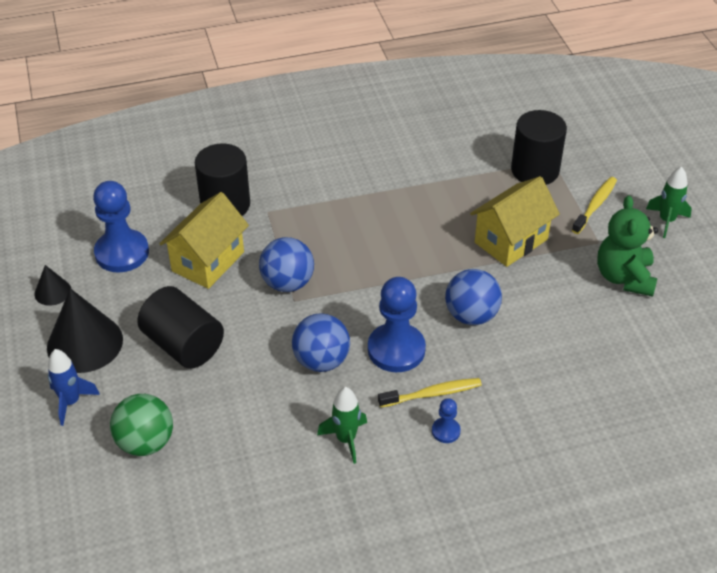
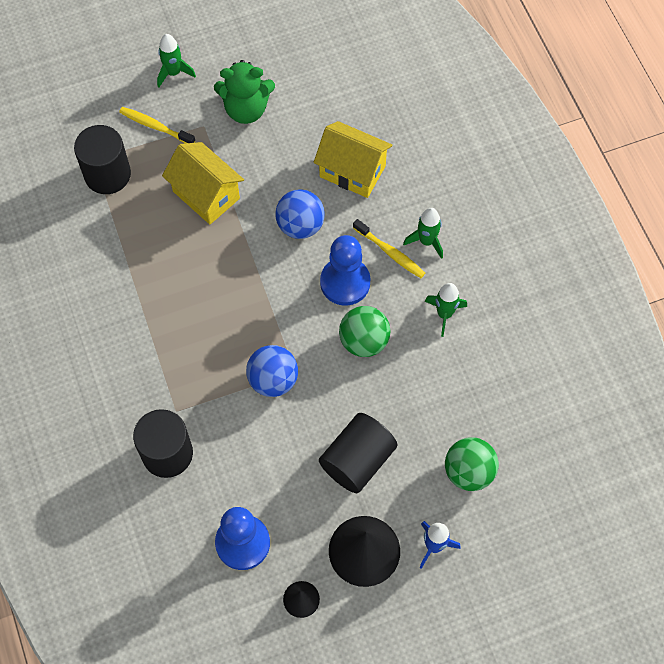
camera: 95 degrees left, 20 degrees up
(208, 261) = (249, 456): yellow house -> yellow house (352, 171)
(321, 361) = (364, 341): blue ball -> green ball
(432, 394) = (390, 252): yellow toothbrush -> yellow toothbrush turned 150 degrees clockwise
(446, 431) = (426, 241): blue pawn -> green rocket

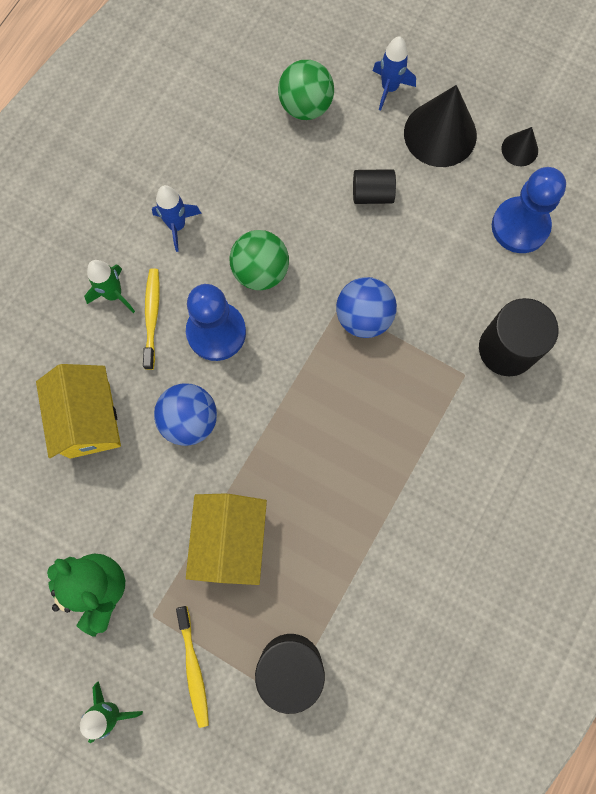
camera: 130 degrees left, 10 degrees up
(357, 460) = (372, 194): black cylinder -> black cylinder, size x0.59
(444, 314) = (177, 226): green rocket -> blue rocket

